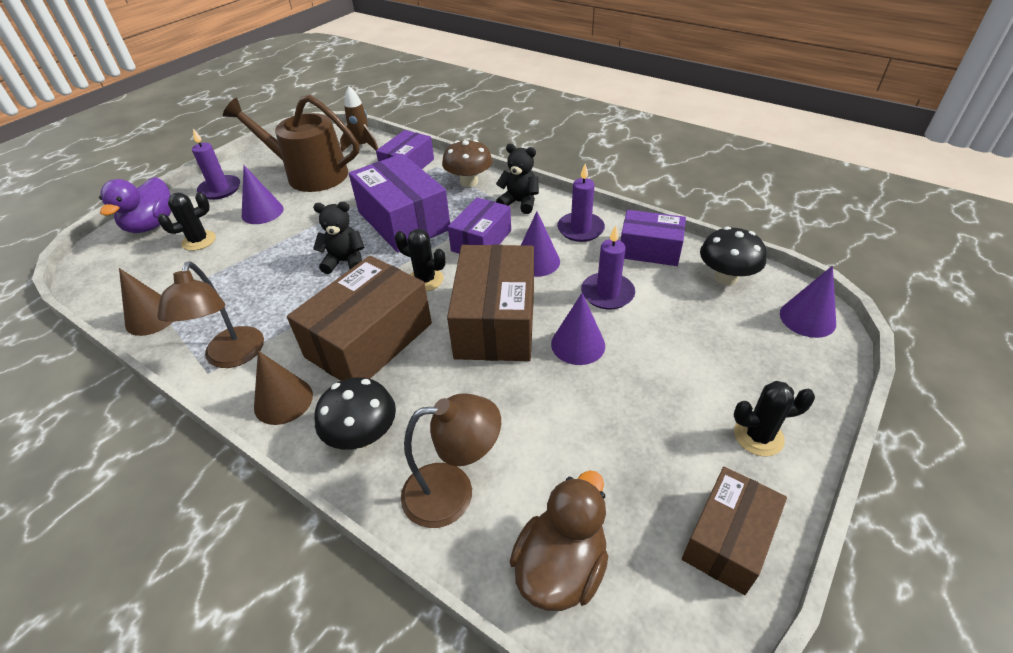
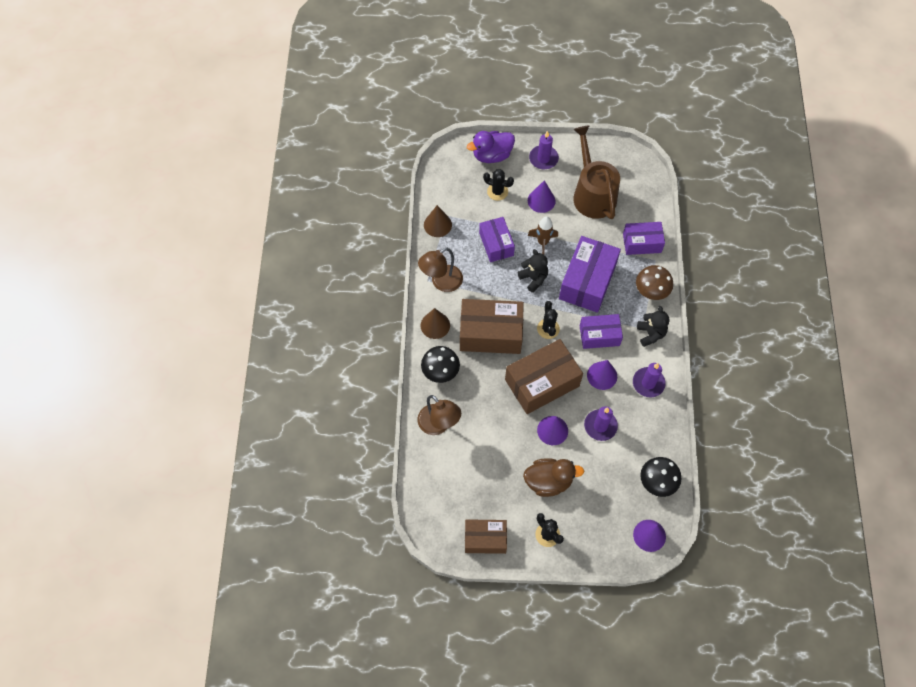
camera: 55 degrees right, 20 degrees up
(362, 146) = (644, 198): brown rocket -> brown rocket (542, 243)
(561, 567) = (434, 483): brown duck -> brown duck (548, 481)
(649, 250) = (655, 431): purple box -> purple box (496, 244)

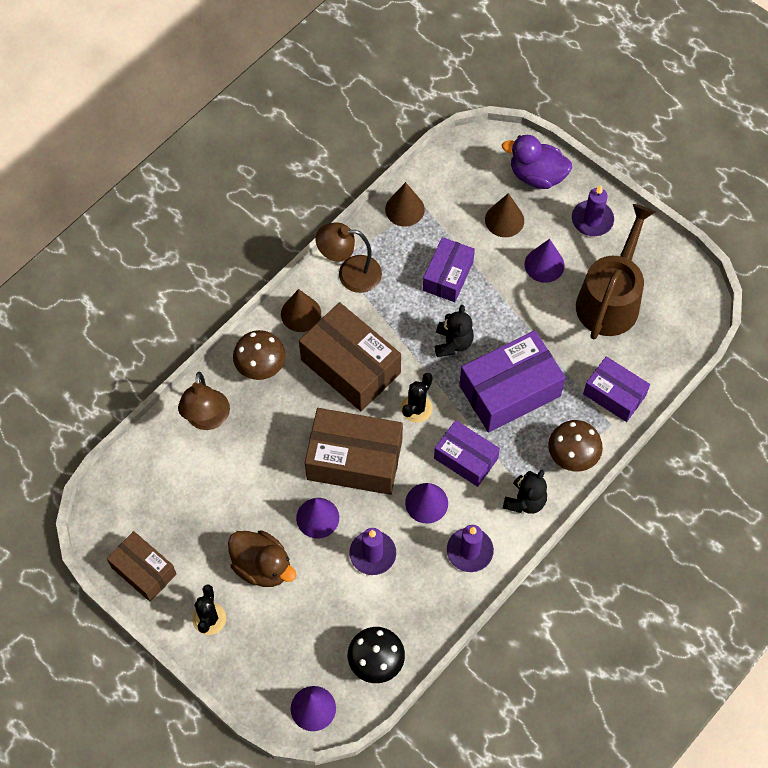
camera: 40 degrees right, 0 degrees up
(440, 371) = (261, 366): black mushroom -> brown mushroom
(497, 192) = (504, 220): black cactus -> brown cone
(542, 243) = (501, 312): brown rocket -> none

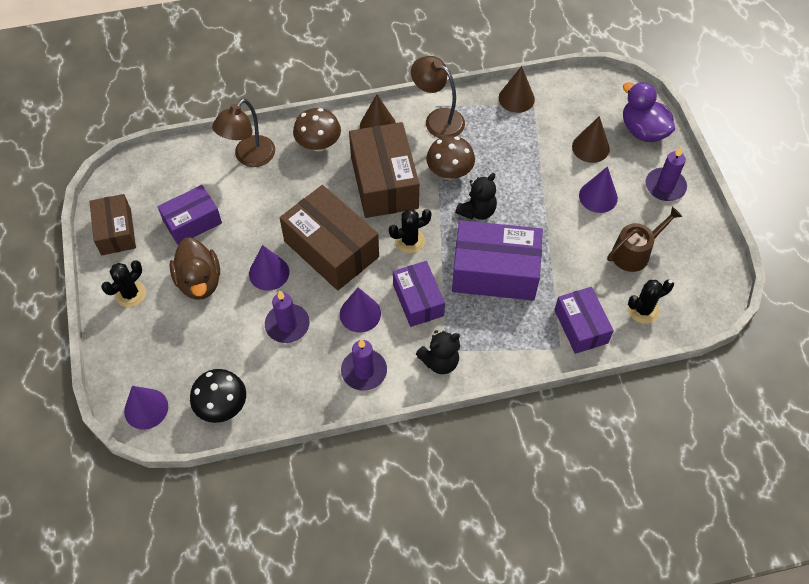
camera: 35 degrees right, 5 degrees down
(448, 276) = (512, 162): purple box -> purple box (192, 222)
(572, 455) = (508, 351): brown mushroom -> brown mushroom (449, 172)
(610, 299) = (634, 253): brown watering can -> brown watering can, size x0.60
(652, 348) = (643, 310): none -> black cactus

